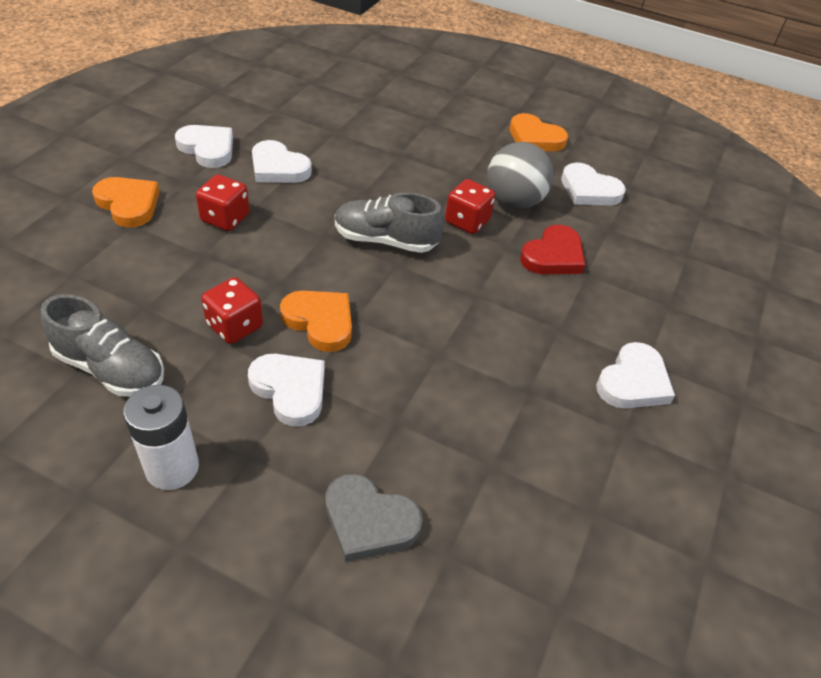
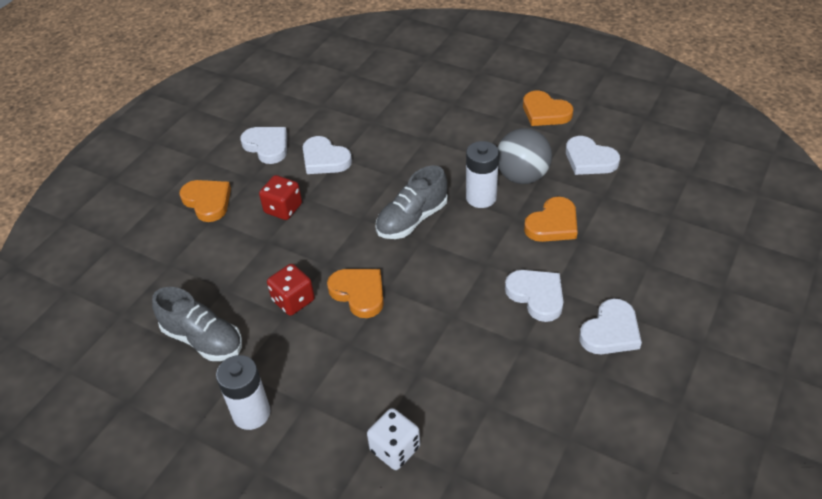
camera: 10 degrees right, 0 degrees up
(290, 390) = (336, 350): white heart -> white heart (536, 296)
(369, 521) = (395, 449): grey heart -> white dice
(385, 240) = (412, 219): grey shoe -> grey shoe turned 60 degrees counterclockwise
(467, 221) = (481, 197): red dice -> white battery
(553, 256) = (553, 224): red heart -> orange heart

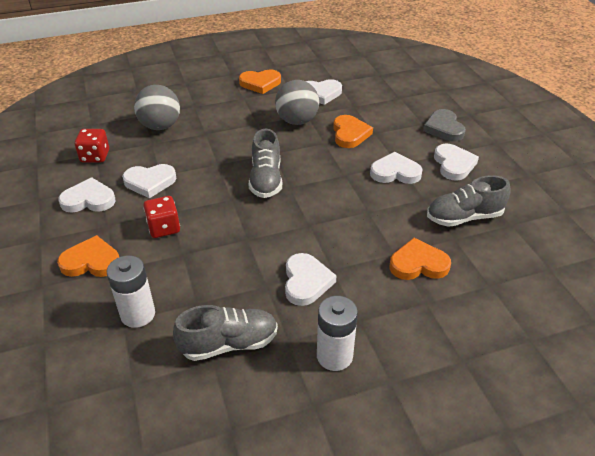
camera: 50 degrees left, 5 degrees down
(293, 300) = (258, 273): red dice -> red dice (95, 156)
(315, 337) = (306, 282): none -> white heart
(359, 293) = (295, 239): orange heart -> orange heart (418, 264)
(395, 449) = (445, 300): white dice -> none
(399, 108) = (160, 126): none -> grey ball
(481, 197) = (290, 144): white battery -> white battery (138, 314)
(532, 392) = (464, 217): none -> grey shoe
(665, 284) = (444, 128): none -> grey heart

